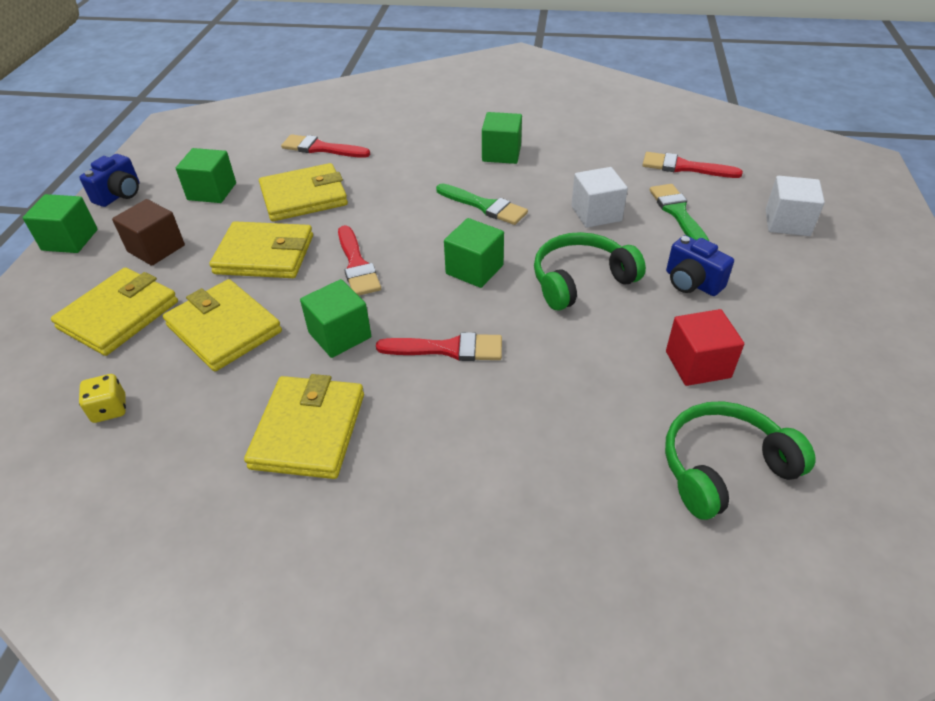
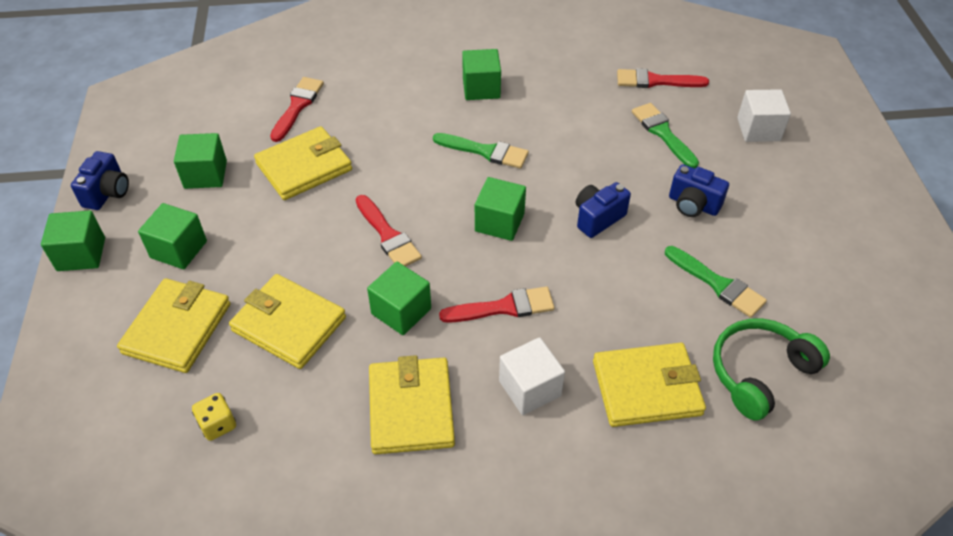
camera: 15 degrees left, 5 degrees up
(156, 248) = (179, 249): brown cube -> green cube
(264, 255) = (293, 239): yellow wallet -> yellow wallet (646, 388)
(321, 148) = (297, 106): red brush -> red brush turned 105 degrees clockwise
(580, 280) = (598, 218): green headphones -> blue camera
(596, 214) = (591, 145): white cube -> white cube (530, 388)
(697, 364) = (717, 284): red cube -> green brush

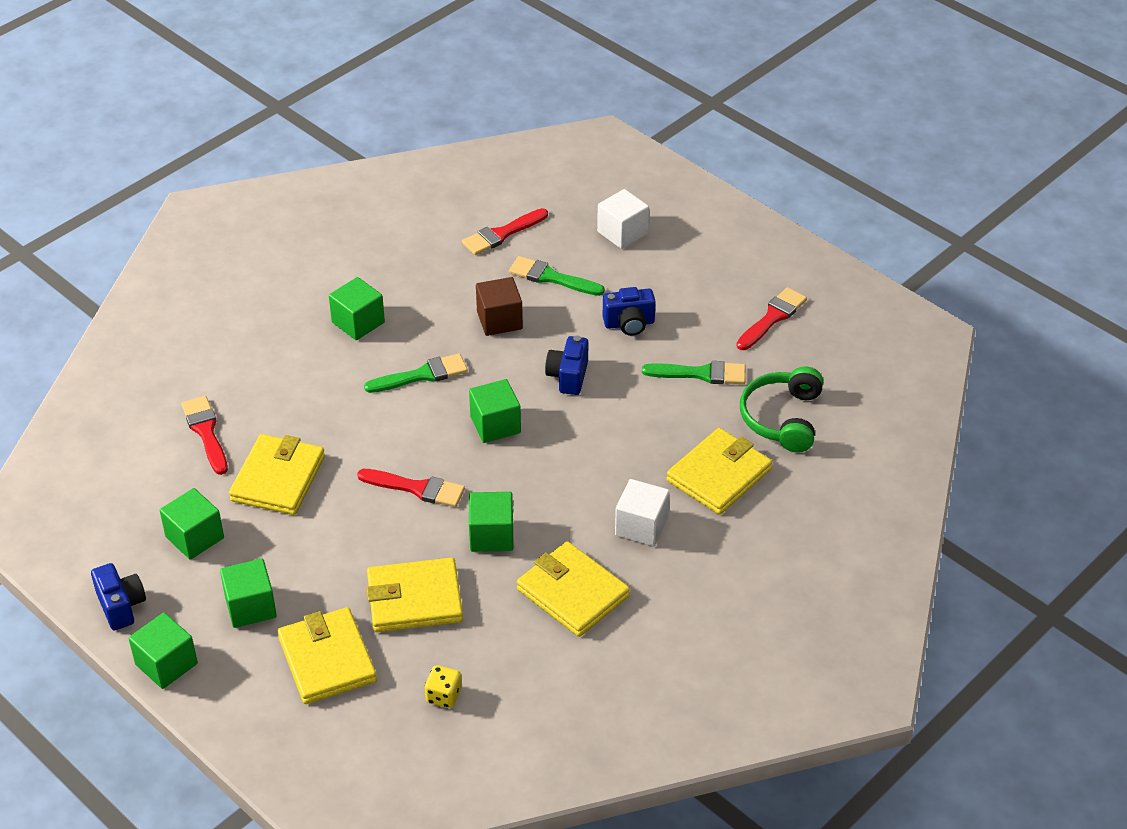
camera: 40 degrees left, 5 degrees down
(504, 307) = (565, 484): red brush -> red brush (772, 318)
(587, 143) = (499, 320): none -> brown cube

